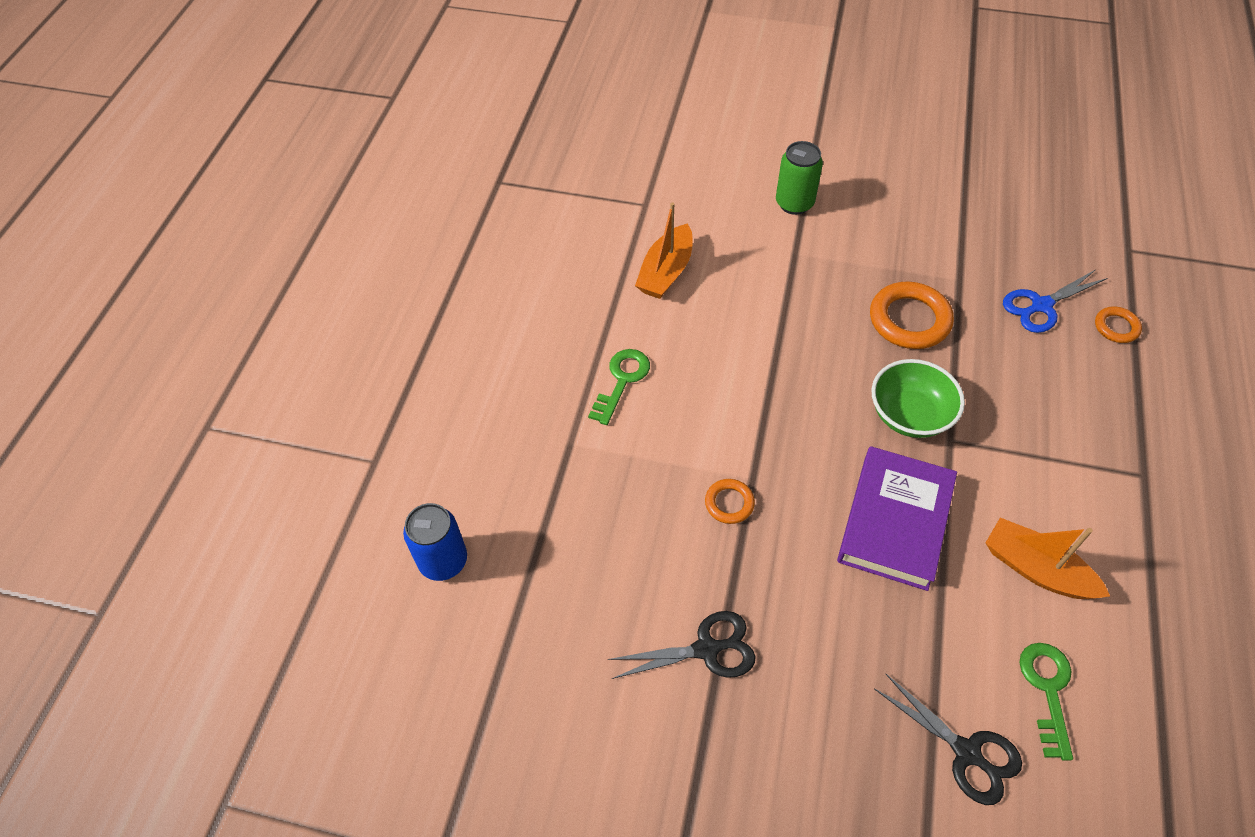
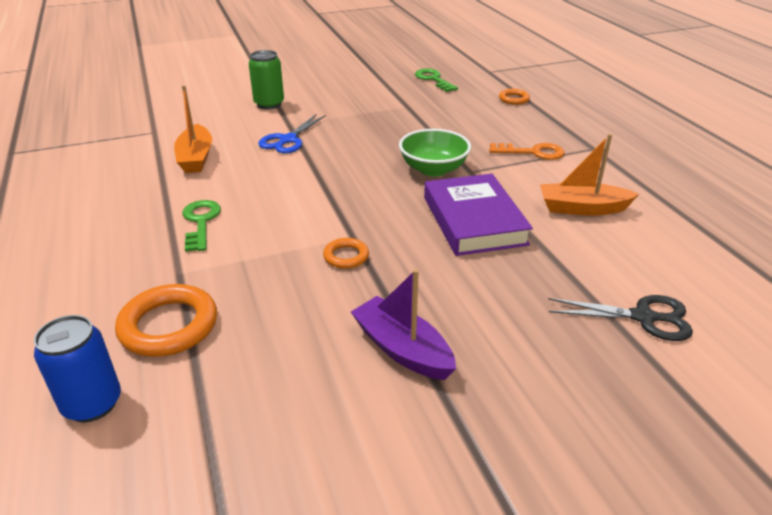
camera: 35 degrees left, 20 degrees down
(706, 649) = (402, 349): black scissors -> purple boat
(909, 320) = (392, 130): orange ring -> orange ring (169, 326)
(1041, 306) = (465, 103): blue scissors -> blue scissors (288, 140)
(1047, 690) = (652, 261): green key -> green key (433, 80)
(1055, 444) = (532, 152): none -> orange key

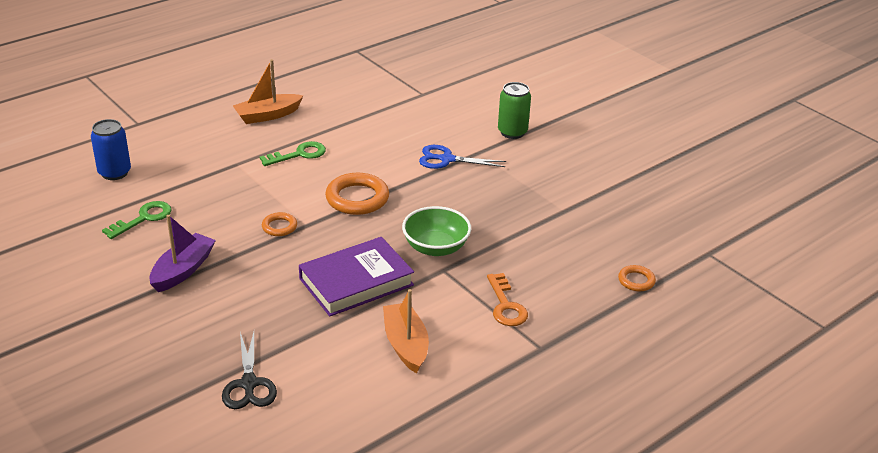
camera: 70 degrees right, 0 degrees up
(169, 326) = (183, 176): orange ring -> orange ring (357, 198)
(196, 158) = (390, 125): orange boat -> orange boat (267, 115)
(433, 80) = (649, 217): green key -> green key (143, 218)

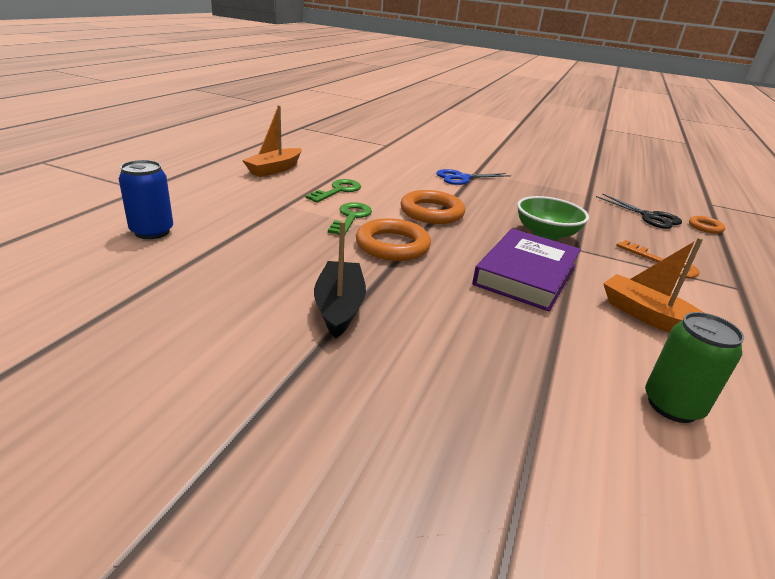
camera: 30 degrees left, 5 degrees down
(143, 218) = (232, 267): green key -> green key (351, 217)
(183, 270) = (339, 307): purple boat -> black boat
(249, 384) = (578, 415): black scissors -> black scissors (649, 217)
(279, 227) = (392, 245): orange ring -> orange ring, size x1.86
(512, 132) = (481, 158): green can -> green can (672, 405)

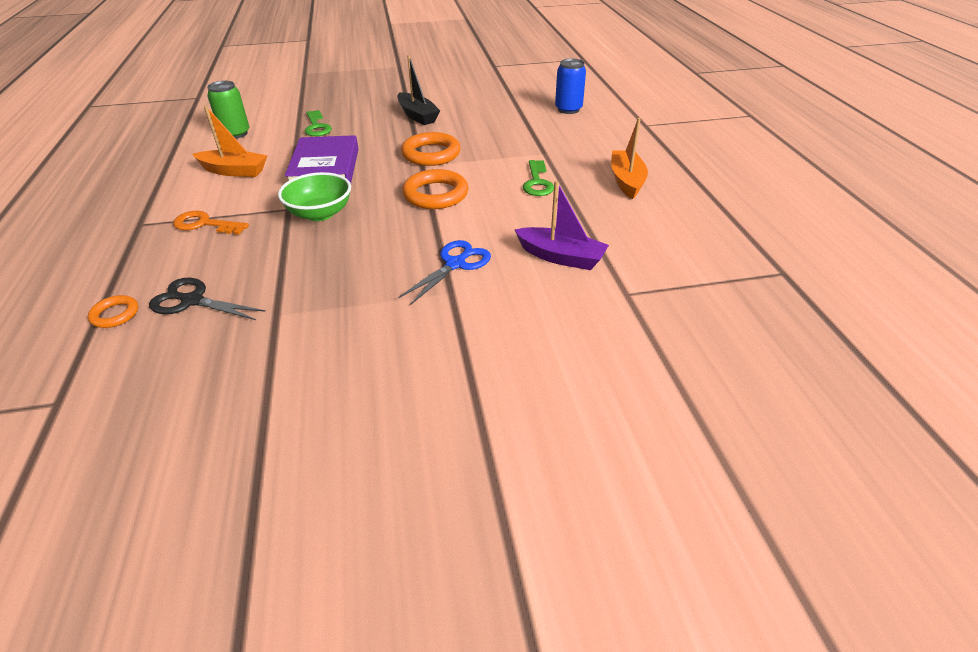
camera: 150 degrees right, 10 degrees up
(351, 217) = (487, 162): green key -> green key (317, 126)
(395, 161) = (561, 257): none -> purple boat

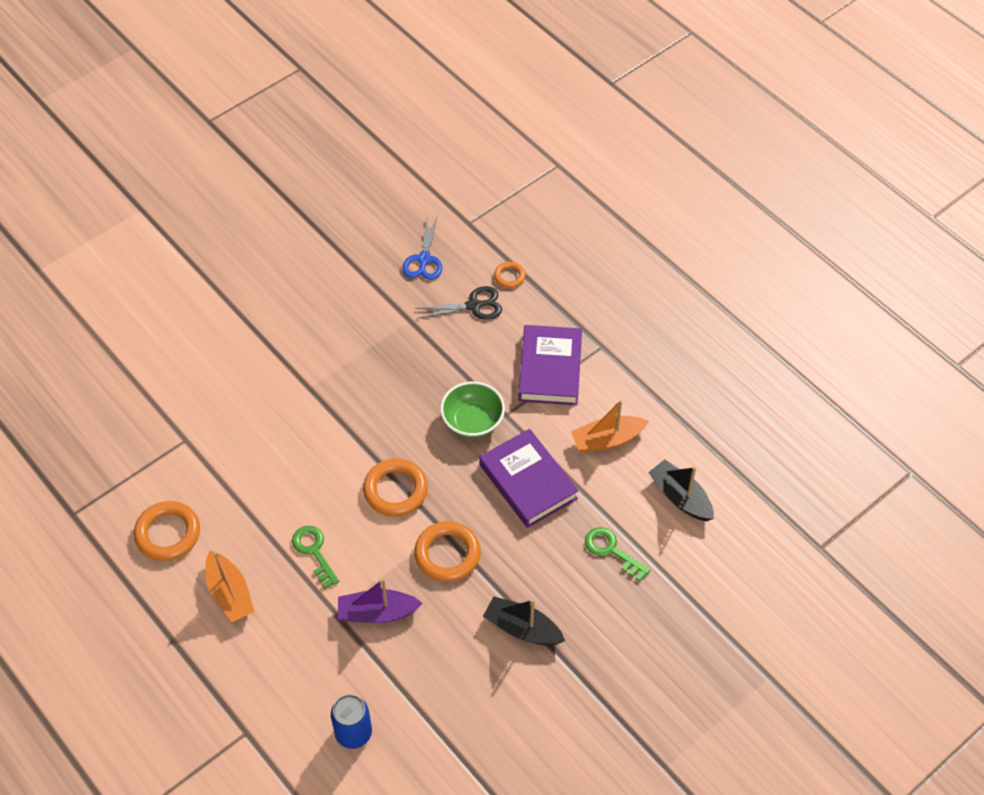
camera: 150 degrees right, 15 degrees up
(205, 224) = (550, 369): orange key -> purple book
(235, 134) = (680, 497): green can -> black boat
(455, 264) = (322, 415): blue scissors -> blue scissors (424, 259)
(561, 257) = (247, 457): purple boat -> purple boat (377, 613)
(673, 229) = (168, 534): none -> orange ring

